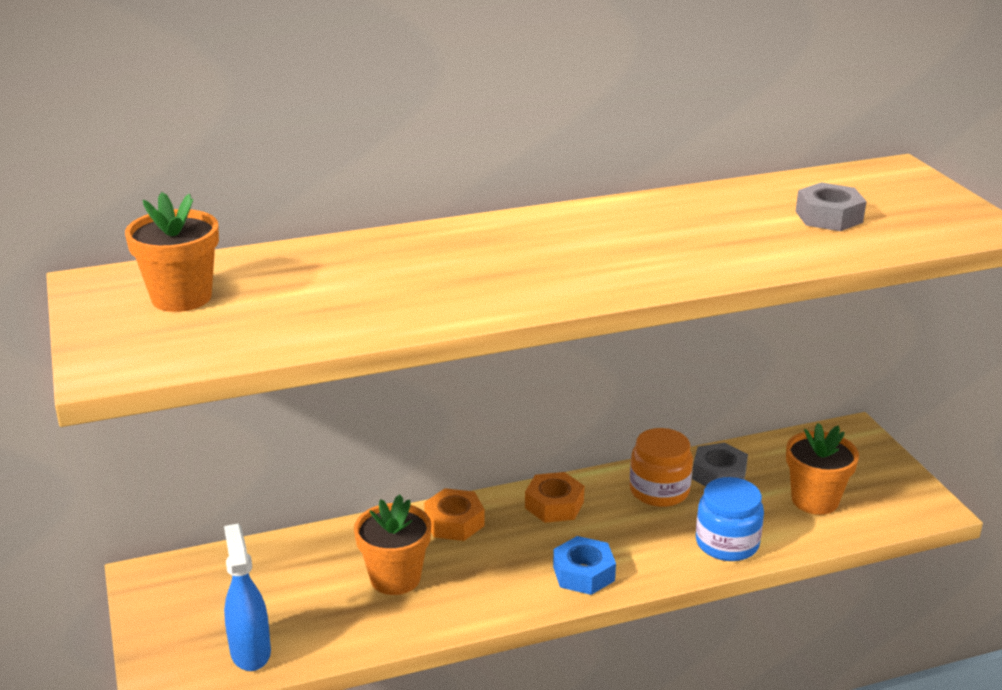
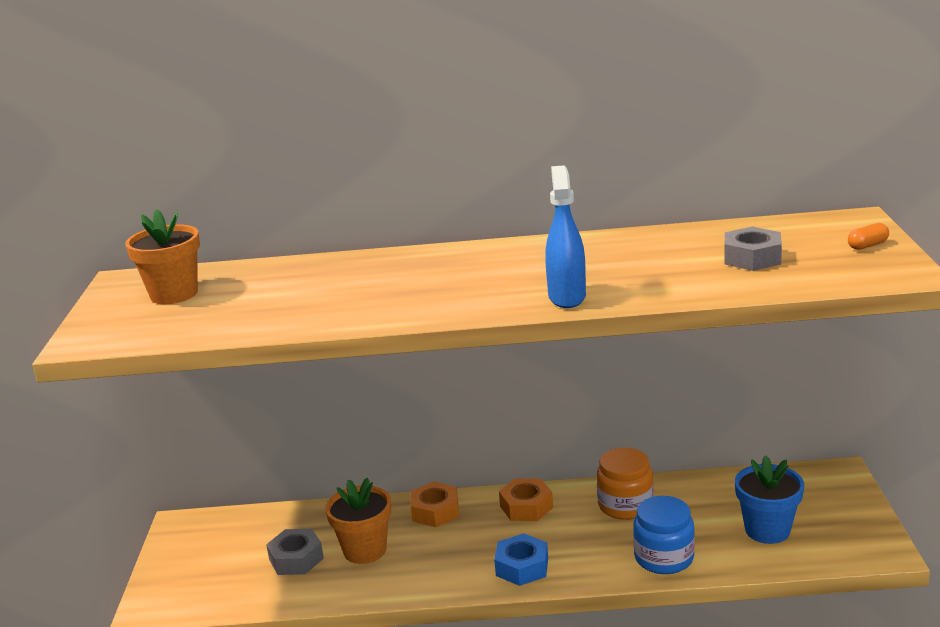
camera: 20 degrees right, 5 degrees down
(250, 652) = (225, 592): blue spray bottle -> blue spray bottle (567, 297)
(719, 474) = (687, 497): grey nut -> grey nut (296, 559)
(814, 500) = (767, 530): orange flower pot -> blue flower pot
(932, 198) = (867, 245): none -> orange capsule

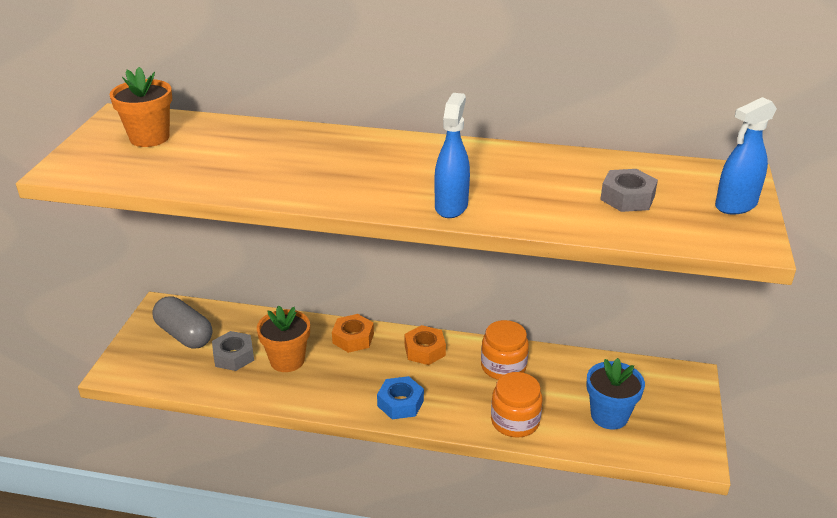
camera: 10 degrees right, 10 degrees up
(223, 548) = (184, 335): none -> grey capsule
(664, 558) = (515, 421): blue jar -> orange jar
(867, 245) = (735, 205): orange capsule -> blue spray bottle

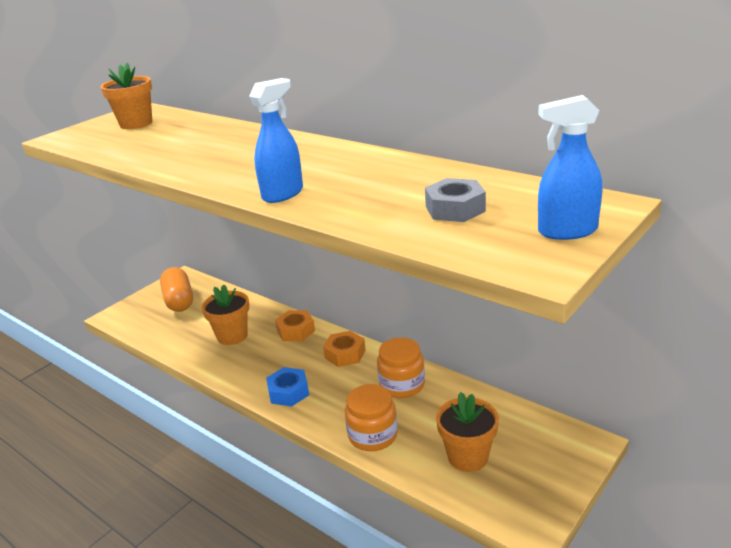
camera: 30 degrees right, 5 degrees down
(184, 335) = (179, 300): grey capsule -> orange capsule
(234, 356) = (198, 324): grey nut -> none
(609, 416) = (468, 457): blue flower pot -> orange flower pot

